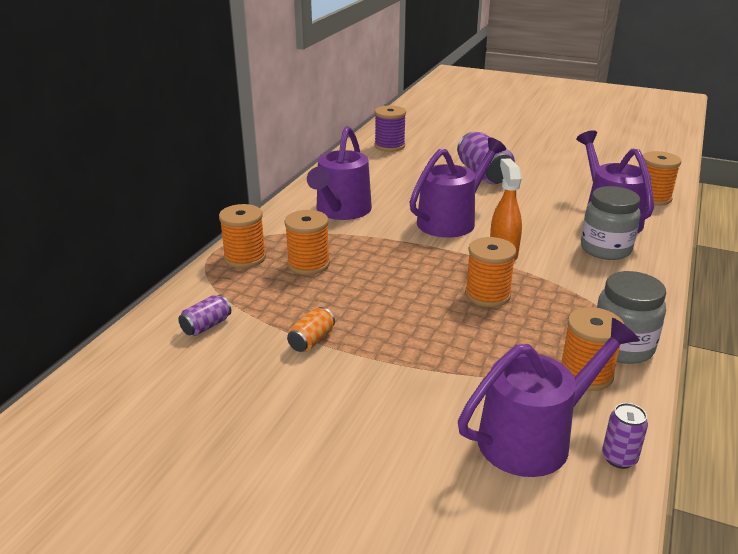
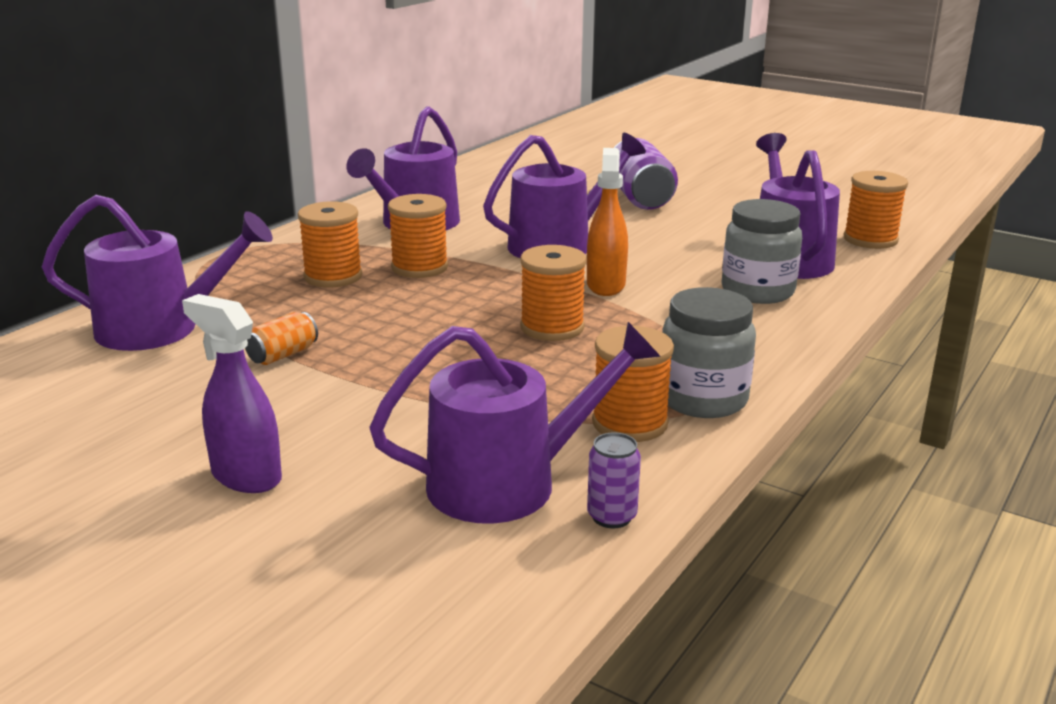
camera: 10 degrees right, 5 degrees down
(206, 326) = (160, 328): purple can -> purple watering can
(245, 258) = (255, 264): orange spool -> orange spool (419, 267)
(346, 457) = (245, 476): none -> purple spray bottle
(389, 146) = (529, 159): purple spool -> none

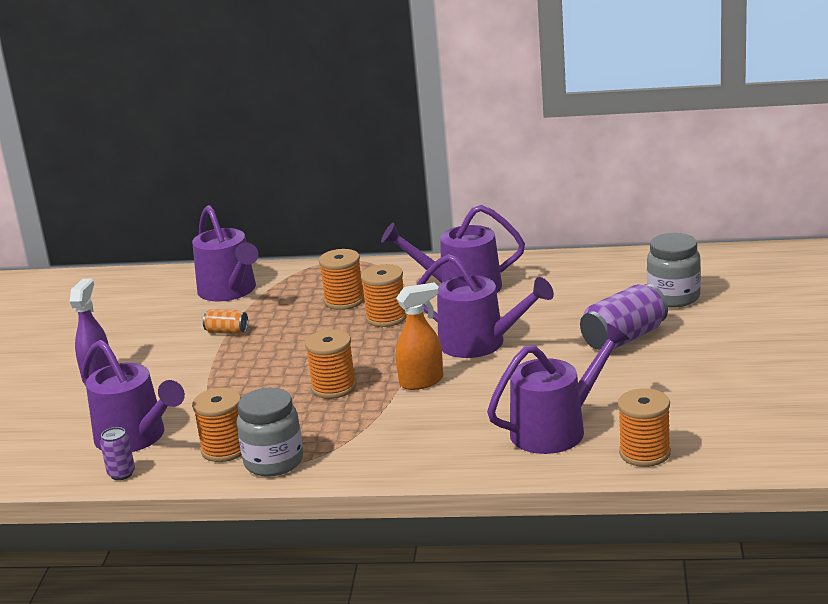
camera: 65 degrees right, 0 degrees up
(757, 291) = (469, 435): grey jar -> grey jar (674, 297)

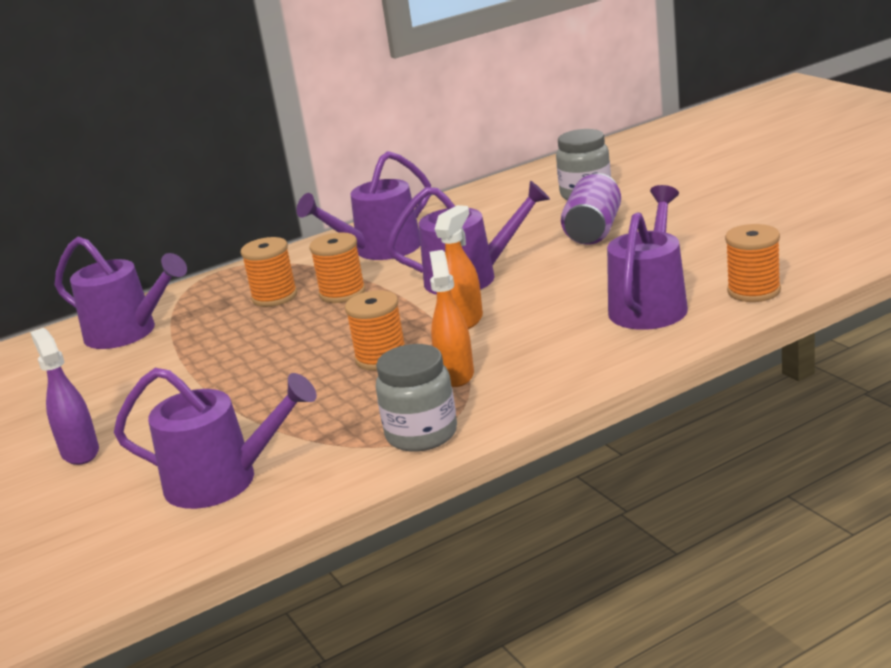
camera: 35 degrees left, 0 degrees up
(121, 474) = (260, 516): purple can -> none
(225, 449) = (348, 447): orange spool -> none
(227, 332) = (181, 362): orange can -> none
(356, 424) = (456, 374): none -> orange spray bottle

